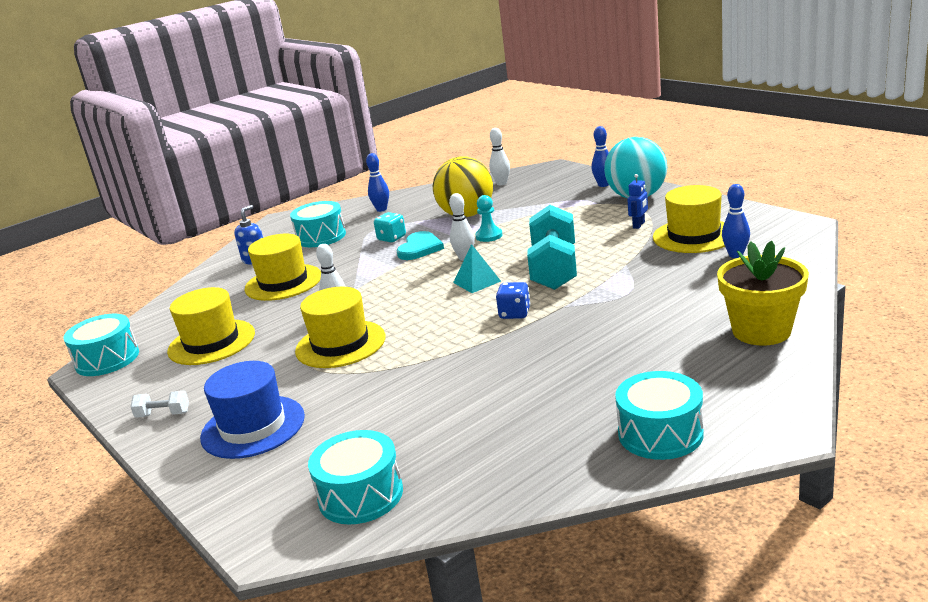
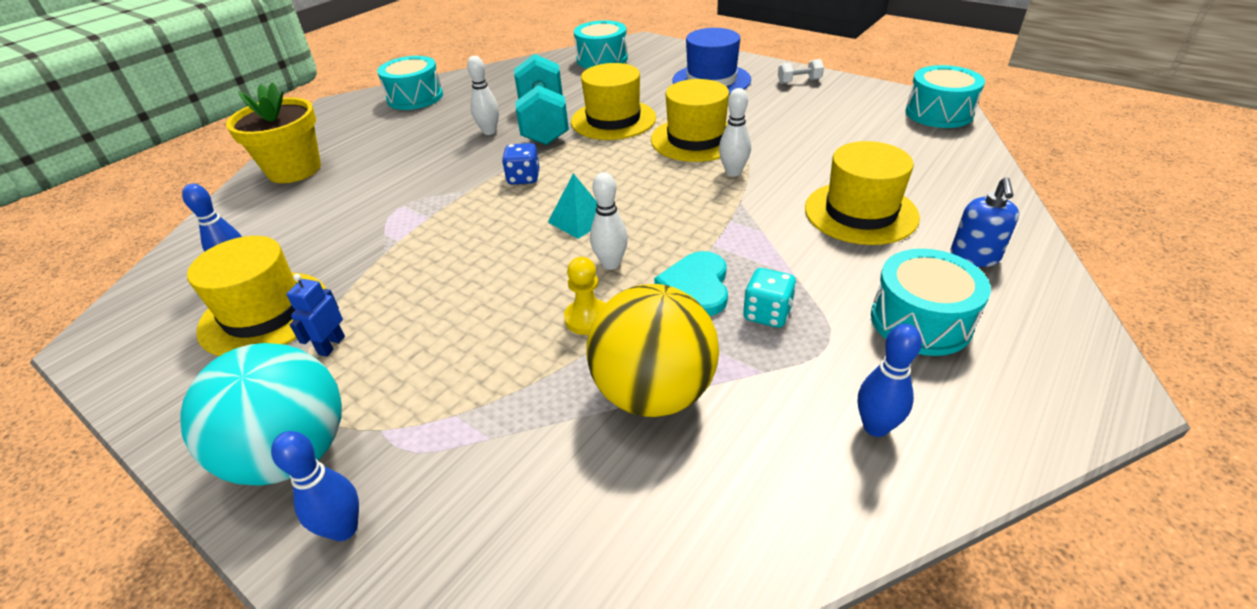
camera: 165 degrees right, 15 degrees up
(211, 342) = (845, 134): yellow hat -> yellow hat (613, 120)
(489, 236) = (587, 318): turquoise pawn -> yellow pawn
(501, 183) = (612, 566): white bowling pin -> white bowling pin (489, 131)
(554, 269) = (478, 244): turquoise dumbbell -> turquoise dumbbell (544, 123)

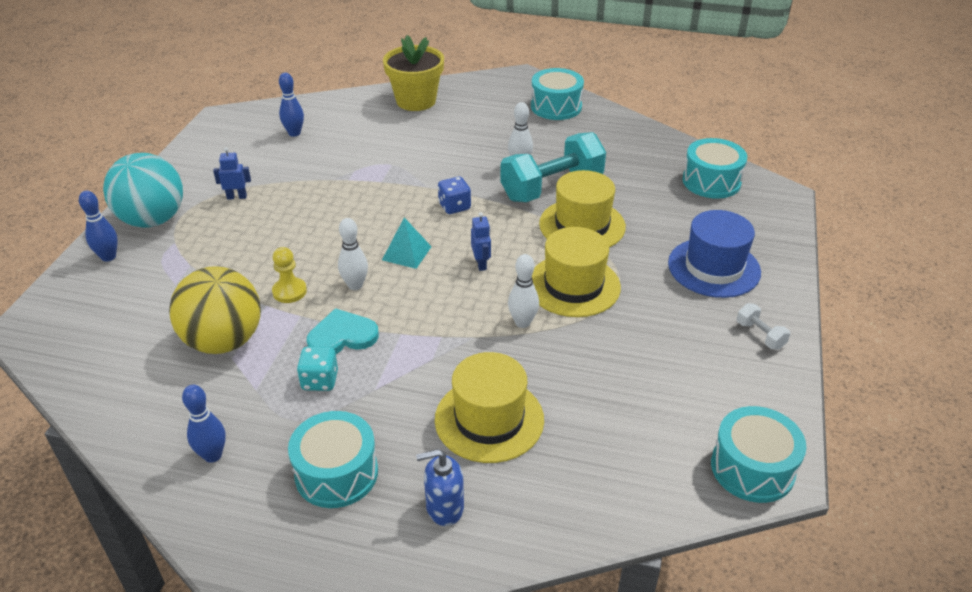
camera: 65 degrees right, 0 degrees up
(264, 313) = (258, 161): yellow hat -> none
(631, 179) = (481, 264): none -> blue robot

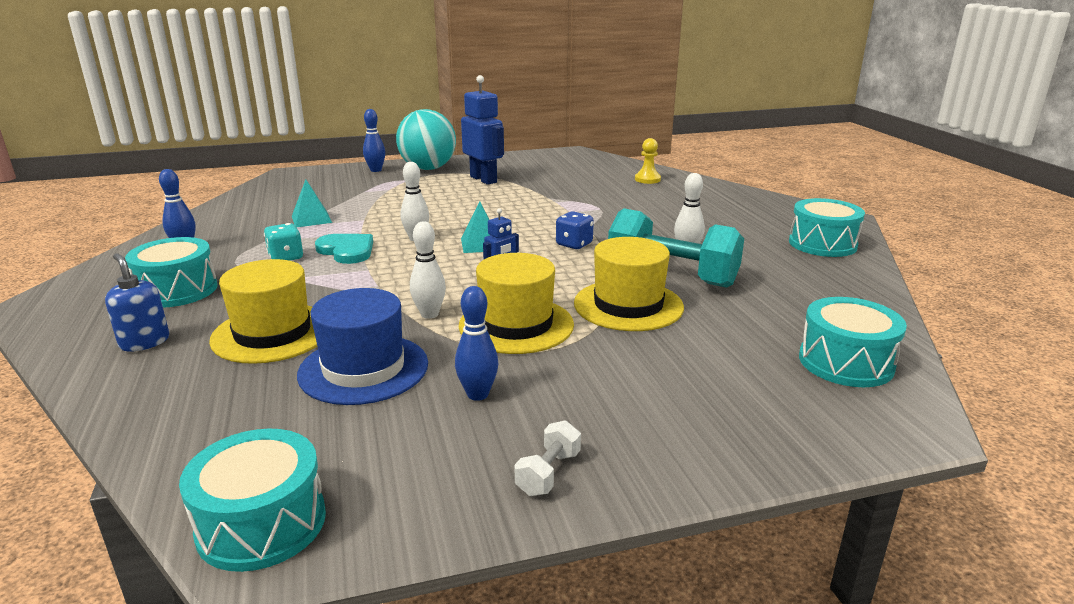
camera: 60 degrees right, 15 degrees down
(224, 341) = (311, 219): yellow ball -> turquoise pyramid
(237, 197) = (484, 179): blue robot -> blue robot, size x2.00
(289, 291) = (387, 221): yellow pawn -> yellow pawn (647, 179)
(294, 133) = (590, 172): blue bowling pin -> blue bowling pin (478, 394)
(416, 101) = (711, 193): yellow flower pot -> none
(714, 267) = (656, 404): blue hat -> blue hat (363, 369)

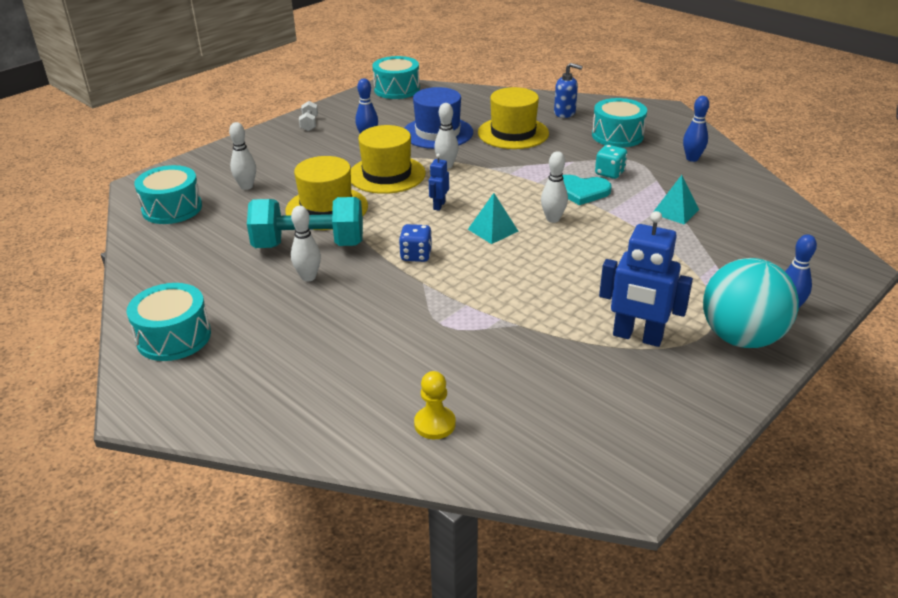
camera: 150 degrees right, 10 degrees up
(725, 365) = (246, 186): none -> white bowling pin

